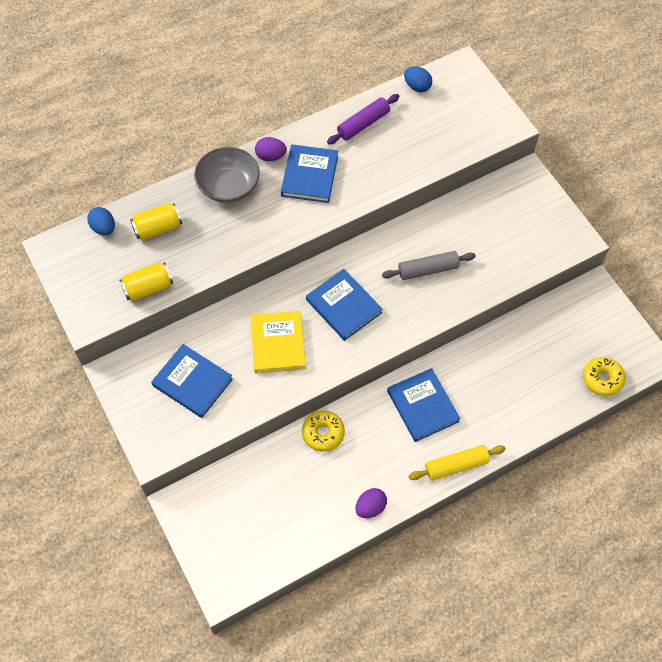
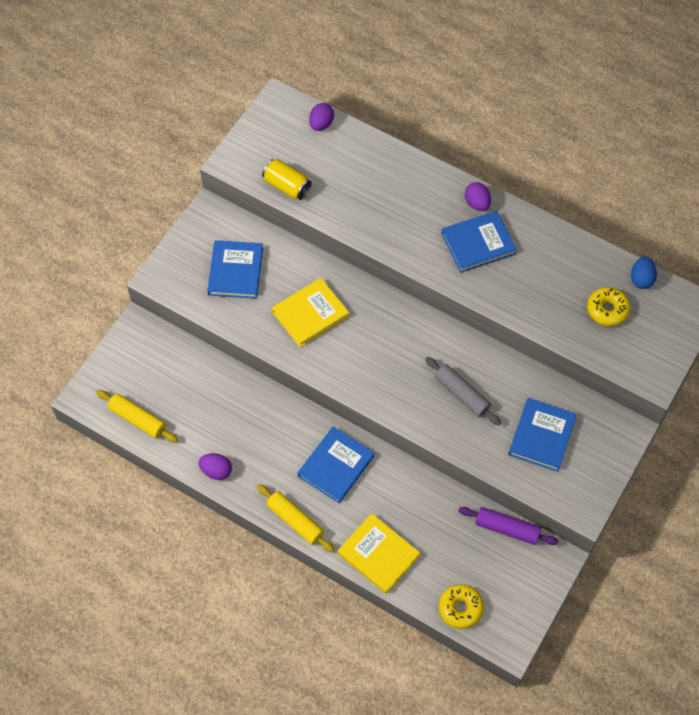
camera: 60 degrees right, 0 degrees up
(104, 228) = (321, 124): blue egg -> purple egg
(158, 228) = (347, 161): yellow can -> none
(228, 186) = (424, 189): grey bowl -> none
(276, 551) = (137, 419): none -> yellow rolling pin
(323, 433) = (262, 400): yellow donut -> yellow donut (607, 310)
(344, 306) = (379, 345): blue book -> blue book (542, 436)
(363, 124) = (565, 256): purple rolling pin -> purple rolling pin (507, 528)
(523, 415) = (378, 554): none -> yellow book

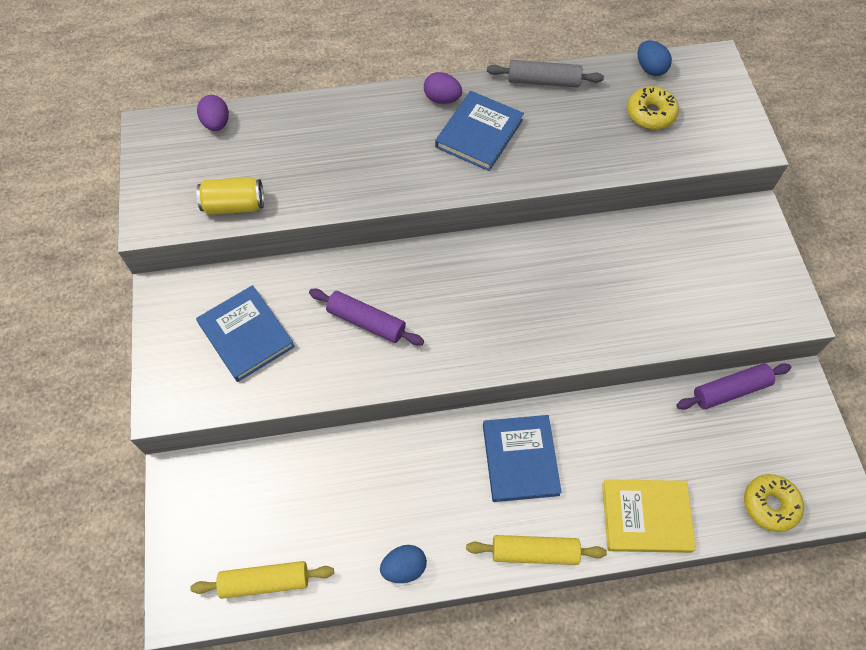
camera: 40 degrees left, 0 degrees up
(216, 471) = (404, 567): purple egg -> blue egg
(310, 314) = (366, 322): yellow book -> purple rolling pin
(461, 394) = (586, 291): grey rolling pin -> grey rolling pin (543, 81)
(542, 436) = (693, 275): blue book -> none

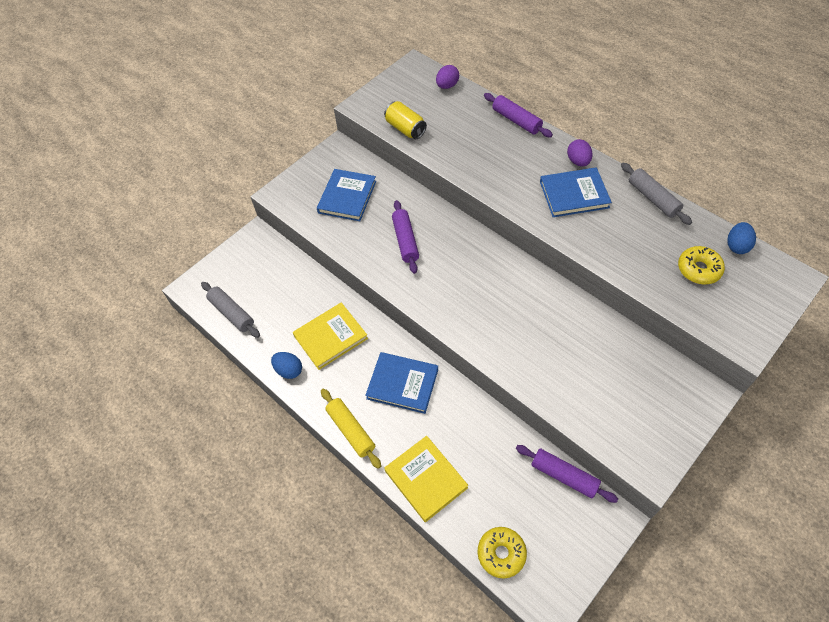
camera: 55 degrees right, 5 degrees down
(265, 582) = (232, 313): yellow rolling pin -> grey rolling pin
(335, 104) = (516, 120): none -> purple rolling pin
(400, 491) = (330, 337): none -> yellow book
(520, 459) = (402, 384): blue book -> blue book turned 60 degrees clockwise

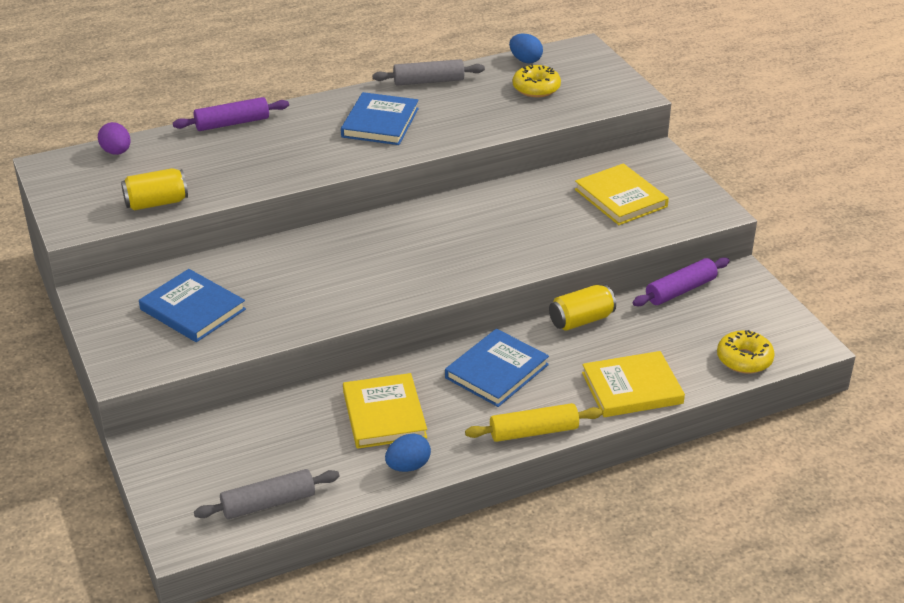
camera: 70 degrees left, 20 degrees down
(405, 241) = (312, 281): purple rolling pin -> none
(486, 417) = (581, 320): none -> yellow can
(578, 161) = (336, 105): purple egg -> none
(621, 388) = (620, 198): none -> yellow book

